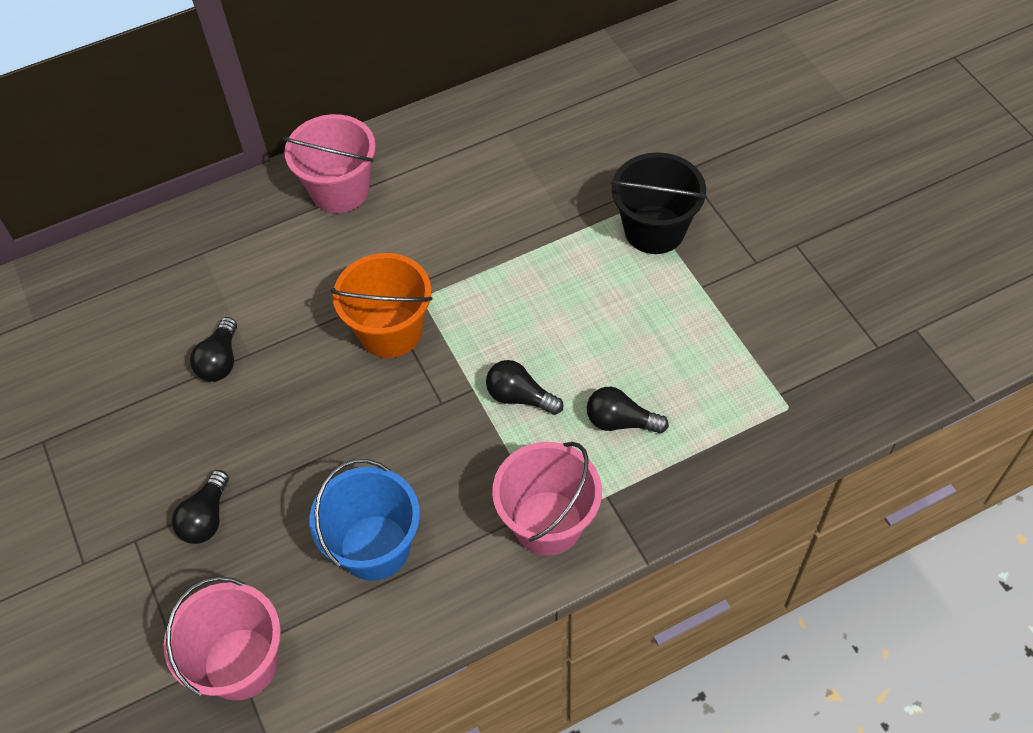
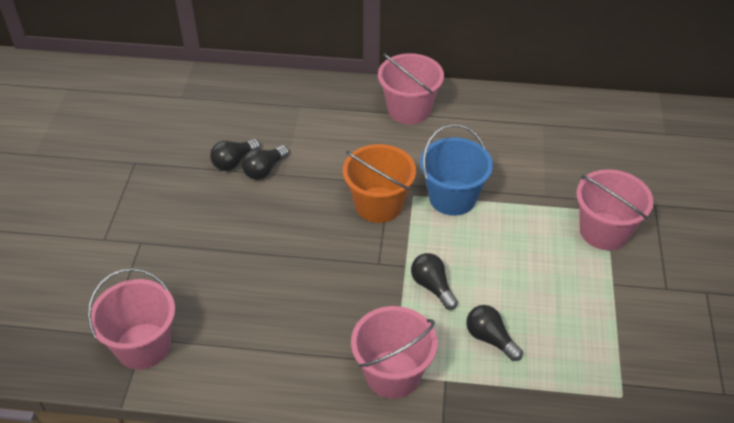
camera: 30 degrees right, 10 degrees down
(206, 518) = (188, 252): black light bulb -> black light bulb (234, 162)
(375, 547) = (272, 325): blue bucket -> blue bucket (452, 198)
(654, 230) = (604, 231): black bucket -> pink bucket

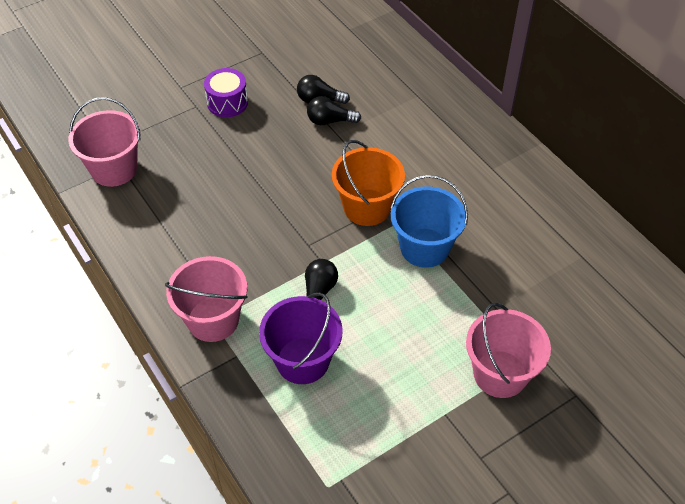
camera: 50 degrees right, 5 degrees up
(163, 219) = (227, 102): none -> purple drum
(409, 109) = (491, 159): pink bucket -> none
(490, 339) = (302, 360): black light bulb -> purple bucket

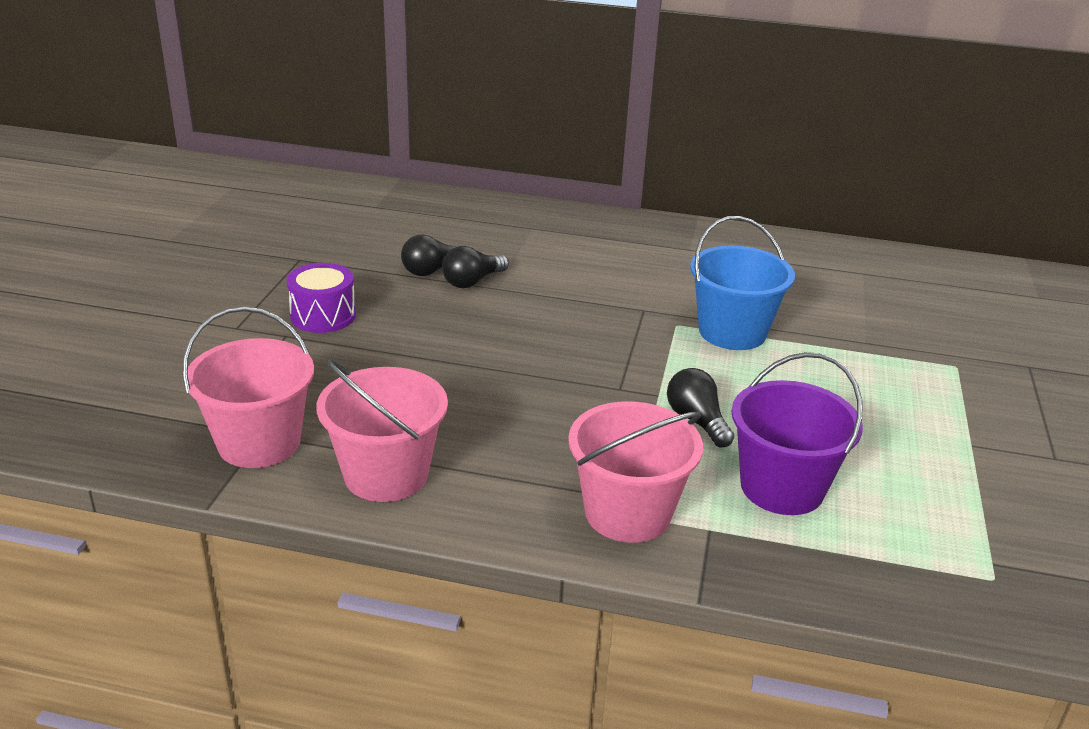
camera: 45 degrees left, 20 degrees down
(367, 207) = (626, 329): orange bucket -> none
(500, 374) = (955, 387): pink bucket -> pink bucket (386, 474)

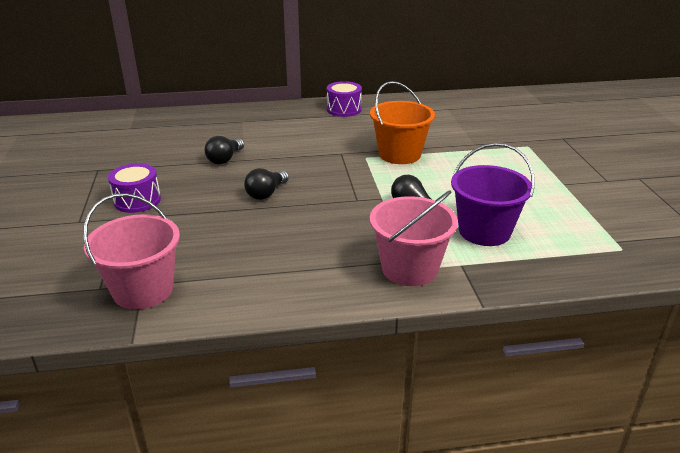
camera: 20 degrees left, 0 degrees up
(386, 474) = (245, 287): pink bucket -> none
(432, 270) = (194, 158): black light bulb -> black light bulb (266, 193)
(693, 240) = (344, 109): none -> purple drum
(732, 332) = (400, 154): blue bucket -> orange bucket

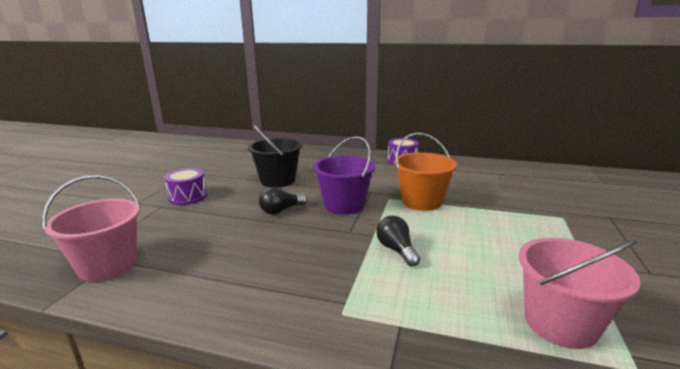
camera: 25 degrees right, 10 degrees down
(225, 159) = (278, 180): black light bulb -> black bucket
(409, 268) = (340, 313): pink bucket -> pink bucket (560, 323)
(484, 231) = (454, 294): purple bucket -> purple bucket (344, 205)

